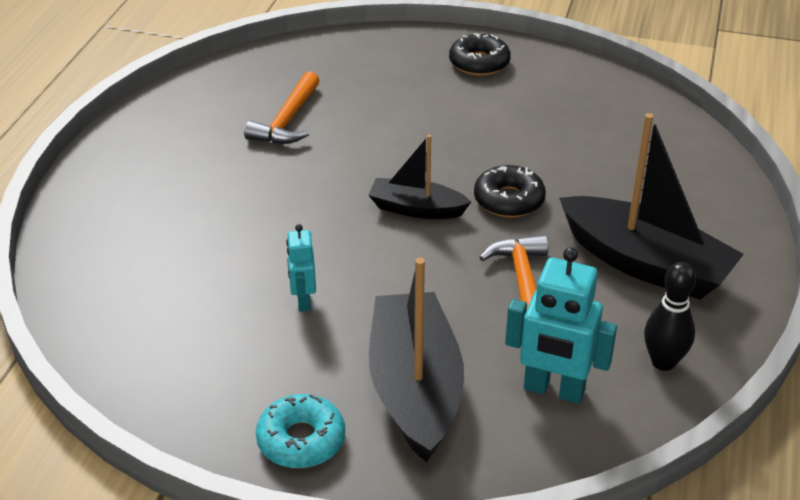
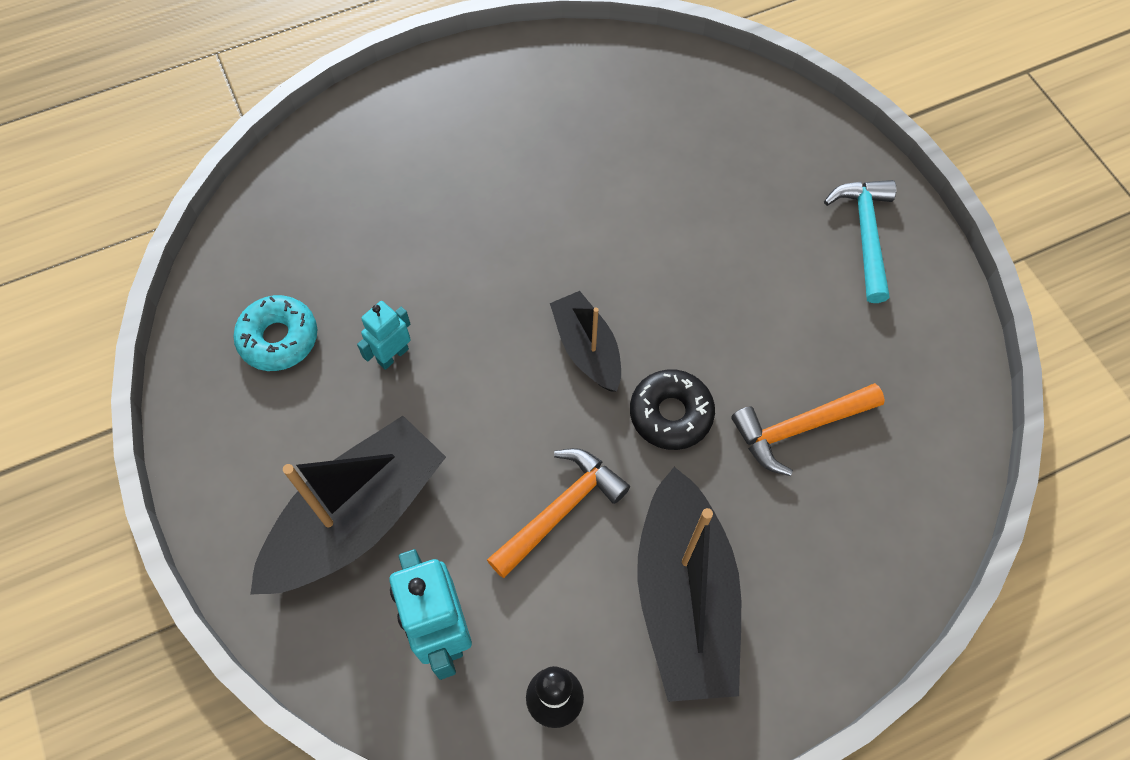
camera: 50 degrees right, 25 degrees up
(287, 120) = (615, 156): orange hammer -> orange hammer (799, 428)
(301, 440) = (236, 477): turquoise donut -> turquoise donut (279, 338)
(479, 63) = (865, 235): black donut -> turquoise hammer

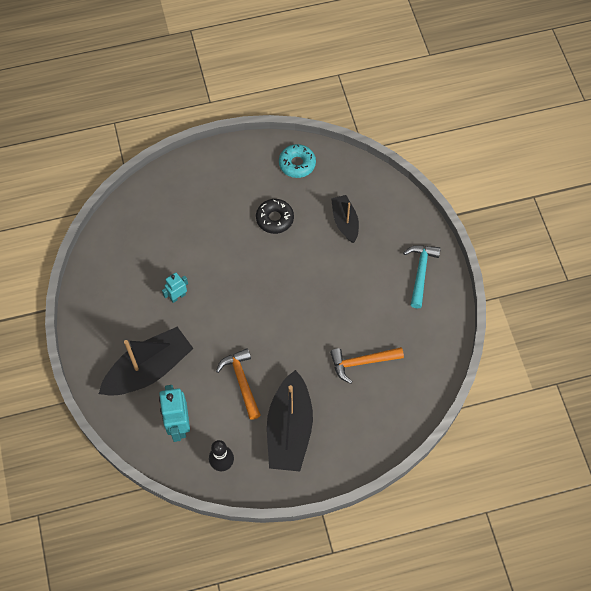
camera: 10 degrees right, 0 degrees up
(279, 338) = (125, 279): turquoise donut -> turquoise donut (297, 164)
(560, 510) = (242, 381): orange hammer -> orange hammer turned 75 degrees counterclockwise
(587, 349) = (270, 308): black boat -> black boat (345, 222)
(671, 414) = (303, 346): black donut -> black donut (275, 219)

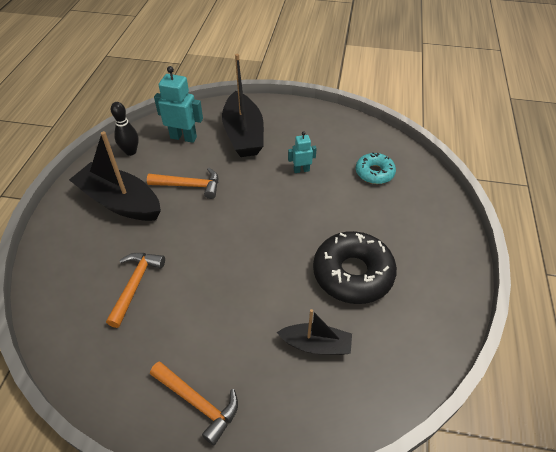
camera: 115 degrees right, 15 degrees down
(177, 296) = (301, 170): turquoise robot -> turquoise robot turned 90 degrees counterclockwise
(275, 219) = (352, 274): black donut -> black donut, size x1.72
(297, 164) = (424, 326): turquoise donut -> turquoise donut (374, 173)
(420, 273) = (197, 403): turquoise hammer -> orange hammer

